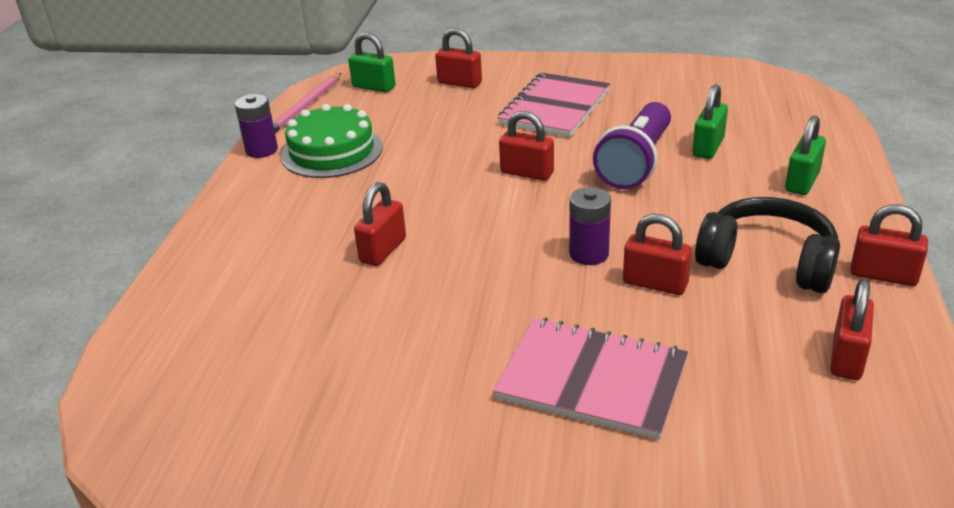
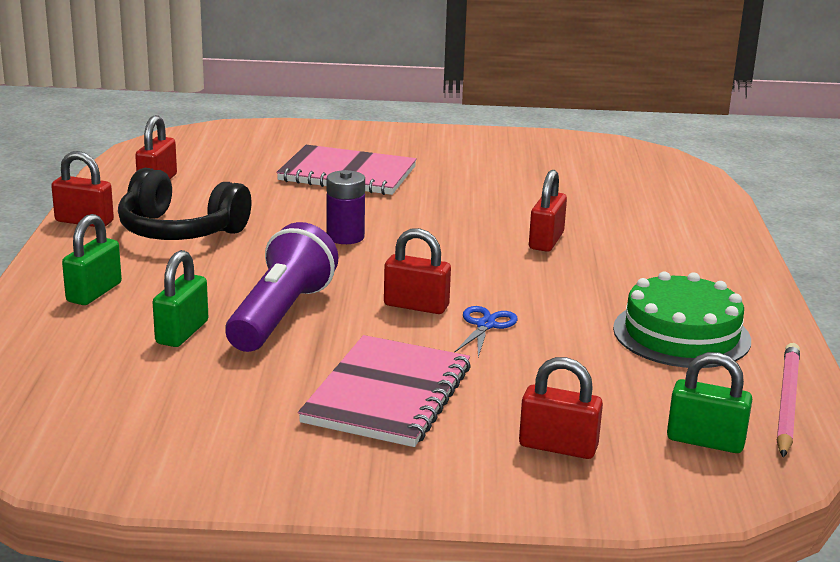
camera: 170 degrees right, 10 degrees down
(261, 150) = (779, 337): purple battery -> none
(476, 156) = (485, 325): none -> blue scissors
(655, 283) = (288, 218): red padlock -> none

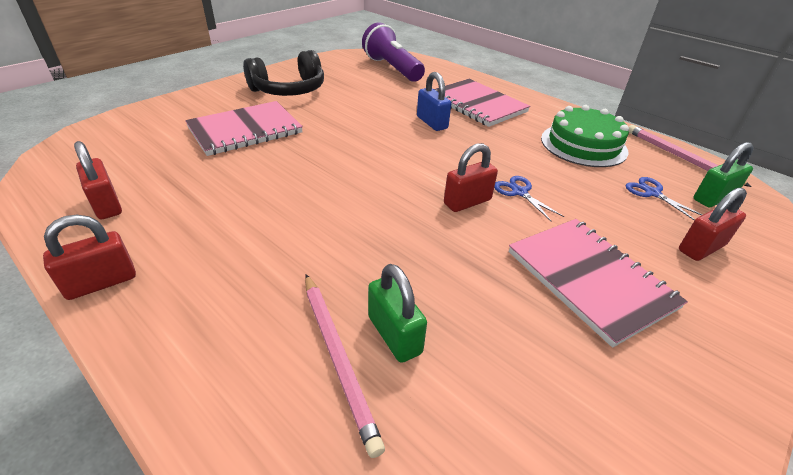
camera: 50 degrees left, 15 degrees up
(94, 292) = (250, 353): green padlock -> none
(131, 321) = (338, 357): none -> pink pencil
(180, 230) = (210, 238): black headphones -> black headphones (289, 90)
(281, 315) = (420, 264): purple flashlight -> purple flashlight (392, 68)
(345, 237) = (334, 176): purple battery -> none
(546, 241) = (432, 123): red padlock -> blue padlock
(636, 399) = (652, 193): none -> blue scissors
(652, 249) = (477, 104): none -> pink notebook

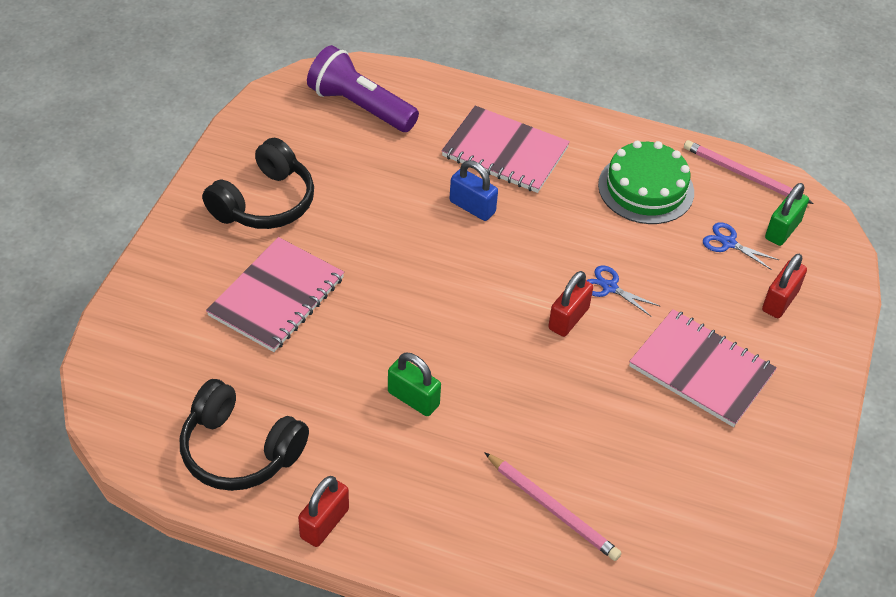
camera: 25 degrees left, 10 degrees up
(107, 205) = (240, 450): red padlock -> black headphones
(394, 335) = (581, 476): green padlock -> green padlock (413, 398)

